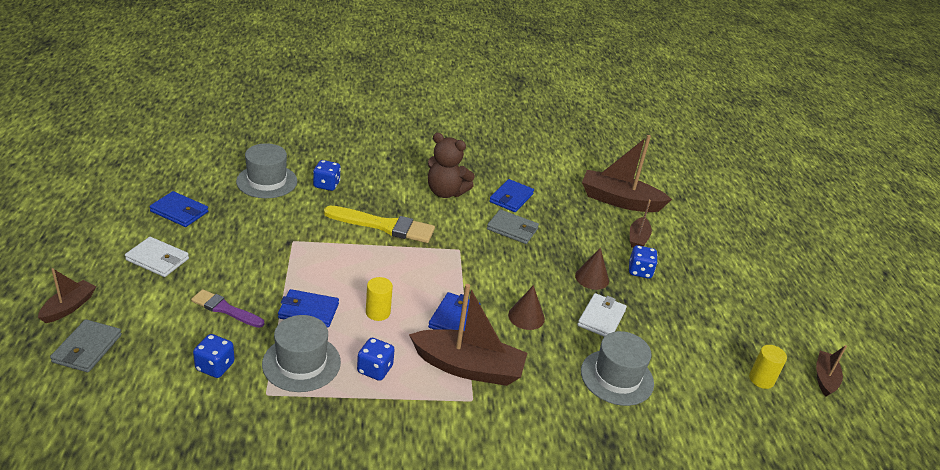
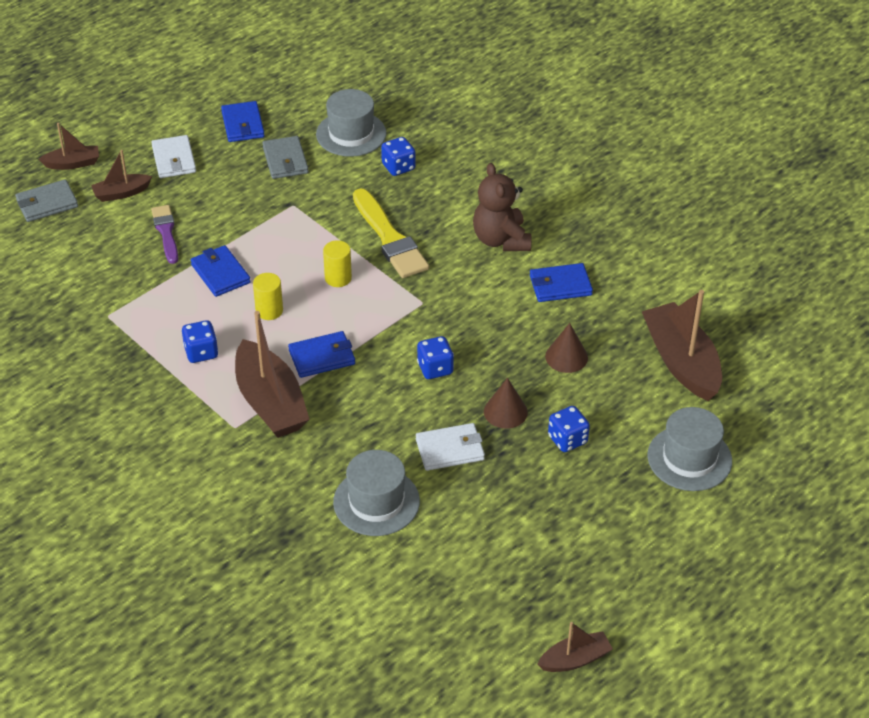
camera: 55 degrees right, 10 degrees up
(215, 366) = (103, 272): blue dice -> blue dice (435, 368)
(301, 363) = (159, 310): grey hat -> grey hat (689, 458)
(512, 229) = (507, 316): grey wallet -> grey wallet (285, 160)
(526, 317) = (384, 400): brown cone -> brown cone (566, 357)
(638, 238) = (627, 410): brown boat -> brown boat (121, 193)
(761, 379) = (507, 608): yellow cylinder -> yellow cylinder (338, 278)

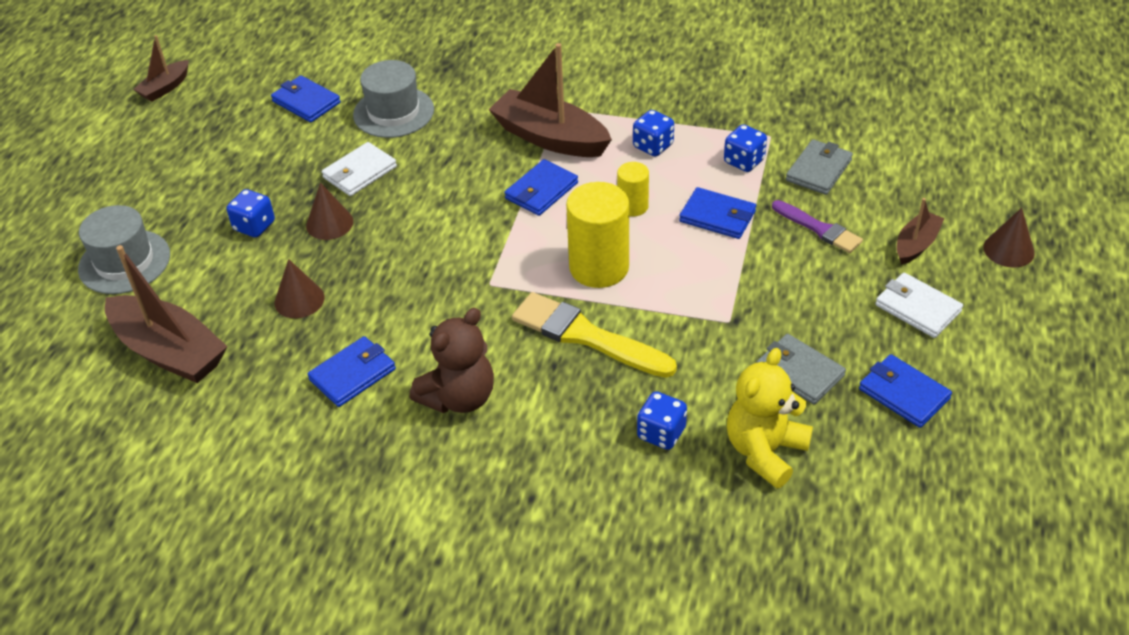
camera: 150 degrees right, 0 degrees up
(47, 203) = (968, 199): grey wallet -> grey wallet (819, 170)
(73, 163) = (1008, 250): brown boat -> brown cone
(338, 278) = (599, 267): yellow cylinder -> yellow cylinder, size x1.84
(351, 134) = (765, 451): grey hat -> yellow teddy bear
(435, 368) = (425, 229): blue dice -> blue dice (744, 161)
(446, 559) = (306, 102): none -> blue wallet
(501, 240) = (459, 397): brown teddy bear -> brown teddy bear turned 90 degrees clockwise

